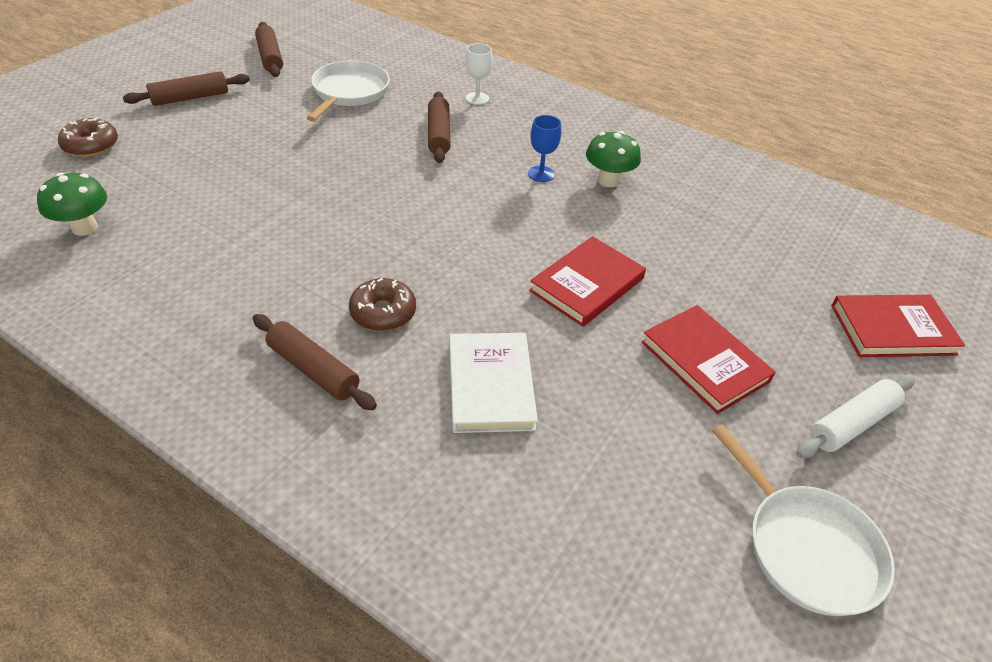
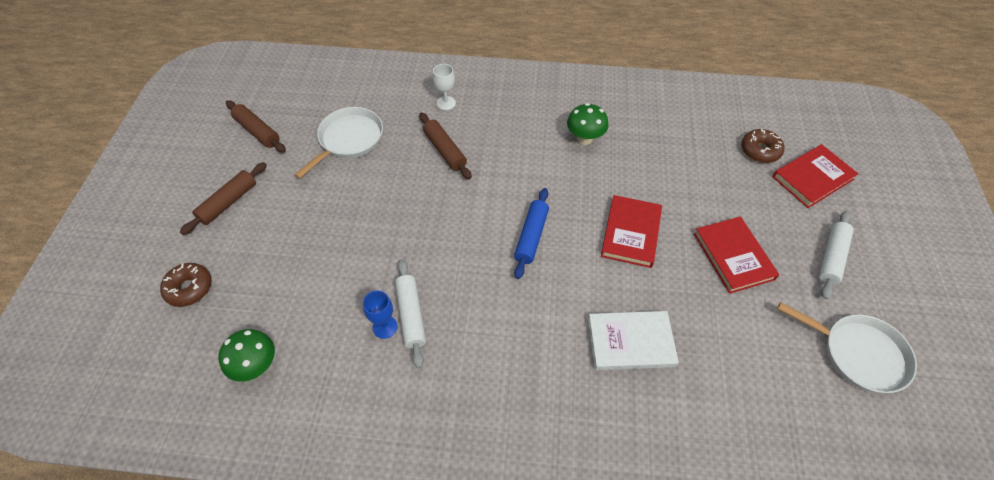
camera: 25 degrees left, 10 degrees up
(269, 252) = (411, 315): none -> white rolling pin
(313, 369) = (517, 392): brown rolling pin -> none
(349, 92) = (348, 140): white pan -> white pan turned 45 degrees clockwise
(383, 312) = (525, 323): brown donut -> brown donut (760, 150)
(464, 240) = (531, 236): none -> blue rolling pin
(490, 385) = (630, 342): white book -> white book turned 60 degrees counterclockwise
(541, 174) = (539, 153): blue goblet -> blue goblet (385, 327)
(704, 361) = (733, 256): red book -> red book turned 45 degrees clockwise

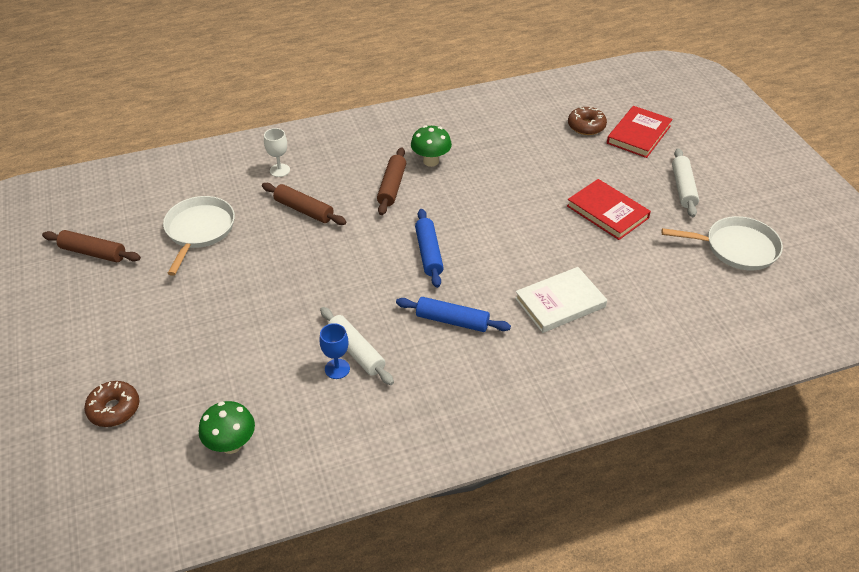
camera: 25 degrees left, 10 degrees down
(228, 202) = (105, 324): brown rolling pin -> brown rolling pin (392, 187)
(515, 319) = (452, 320): none -> blue rolling pin
(631, 233) = (514, 222): red book -> none

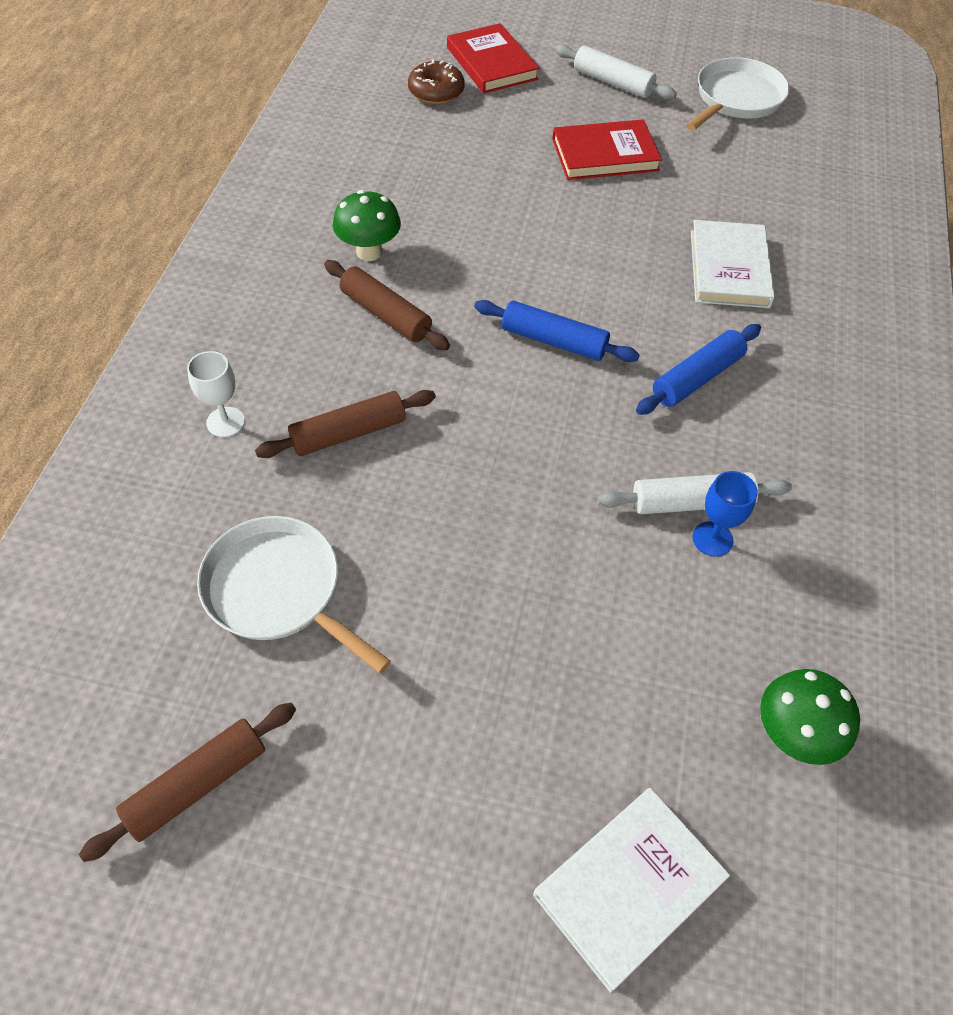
camera: 60 degrees left, 10 degrees up
(114, 409) = (629, 887): brown donut -> white book

